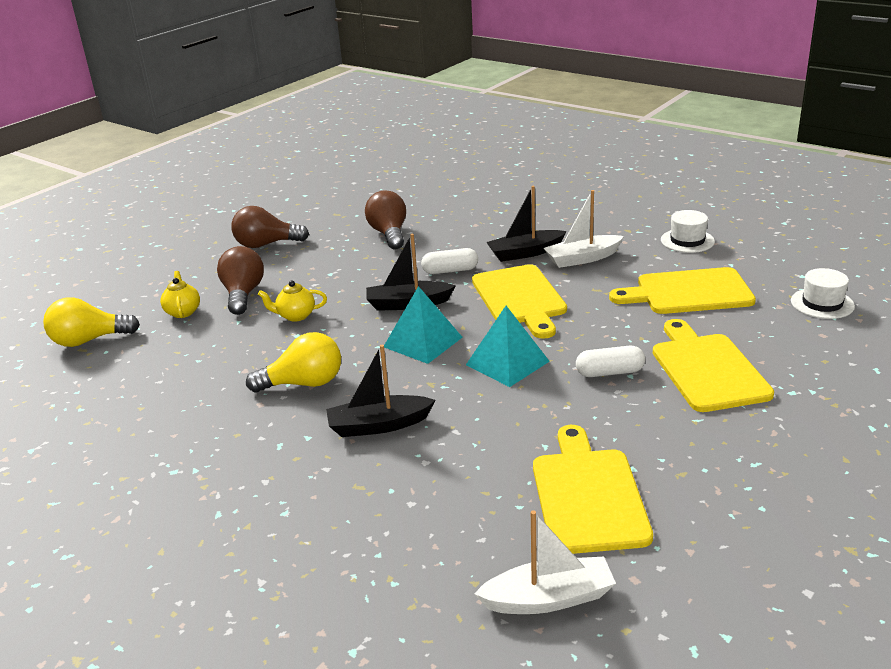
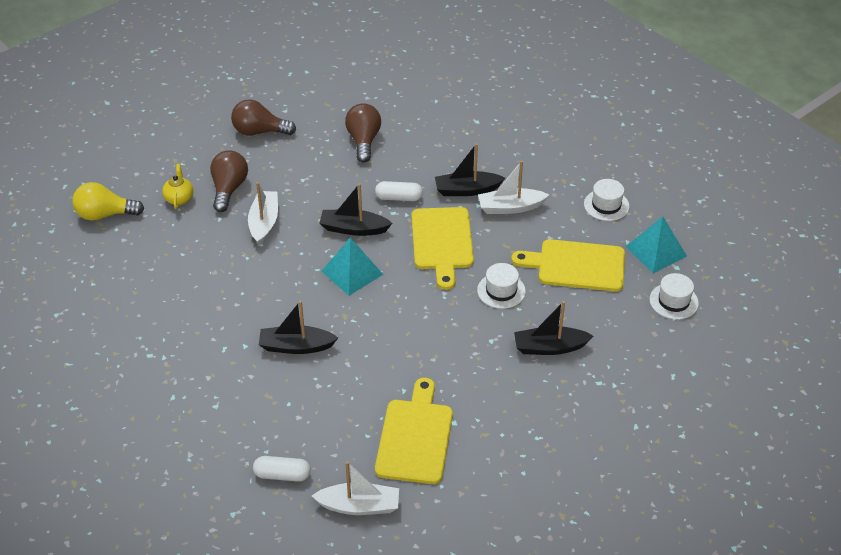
camera: 10 degrees right, 15 degrees up
(295, 316) = (264, 222): yellow teapot -> white boat
(304, 383) = (254, 295): yellow light bulb -> none
(507, 363) = (407, 308): turquoise pyramid -> turquoise pyramid (656, 251)
(610, 372) = (477, 334): white capsule -> white capsule (282, 475)
(614, 328) = (501, 290): none -> white hat
(707, 369) = (549, 347): yellow cutting board -> black boat

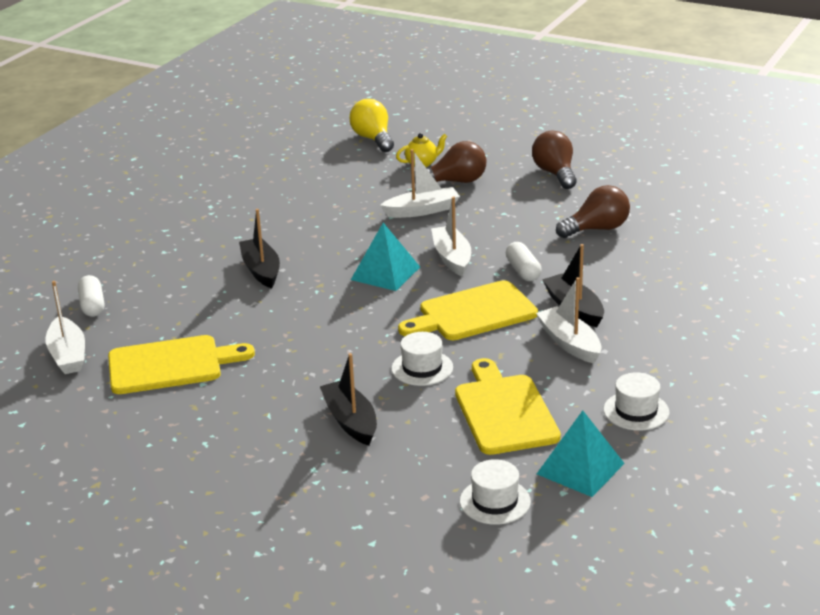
camera: 70 degrees right, 15 degrees down
(353, 229) = (452, 258): black boat -> white boat

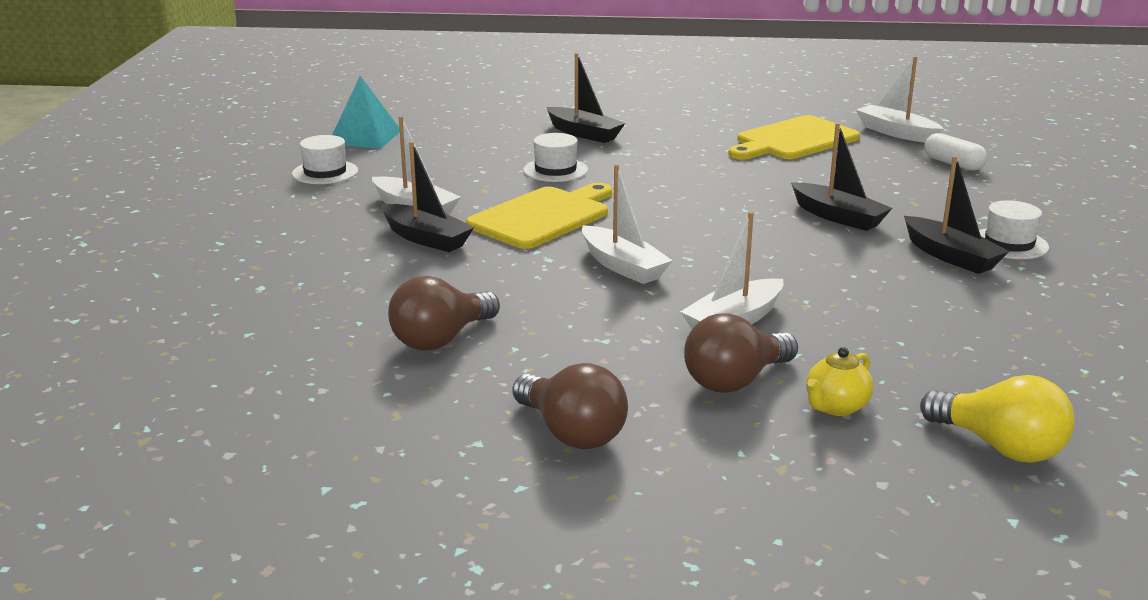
camera: 155 degrees right, 5 degrees down
(239, 226) = (951, 256): none -> black boat
(385, 273) = (688, 237): turquoise pyramid -> none
(495, 501) = (426, 115): white hat -> white hat (1009, 244)
(504, 411) = (452, 156): yellow cutting board -> none
(523, 271) = (515, 266): white capsule -> none

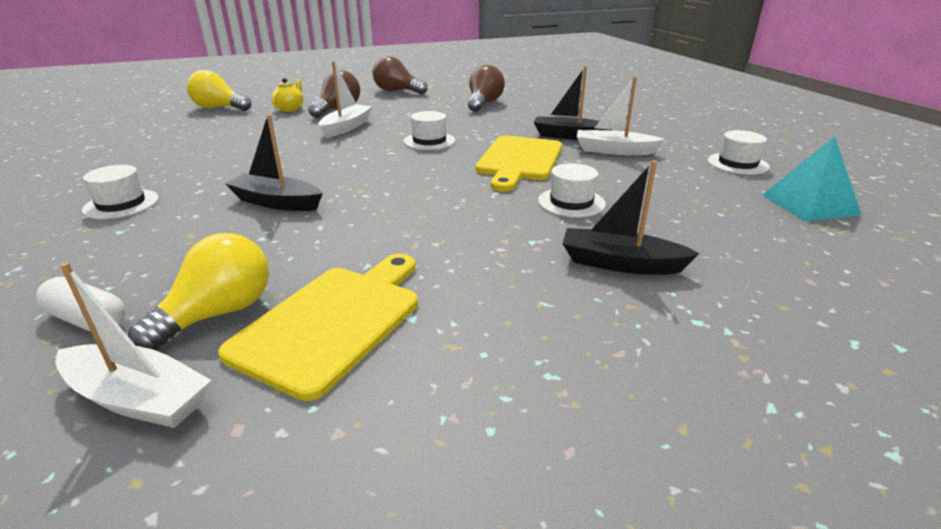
camera: 155 degrees right, 5 degrees up
(623, 266) = (429, 141): white boat -> white hat
(867, 154) = (218, 314): none -> yellow light bulb
(951, 256) = (186, 184): black boat -> none

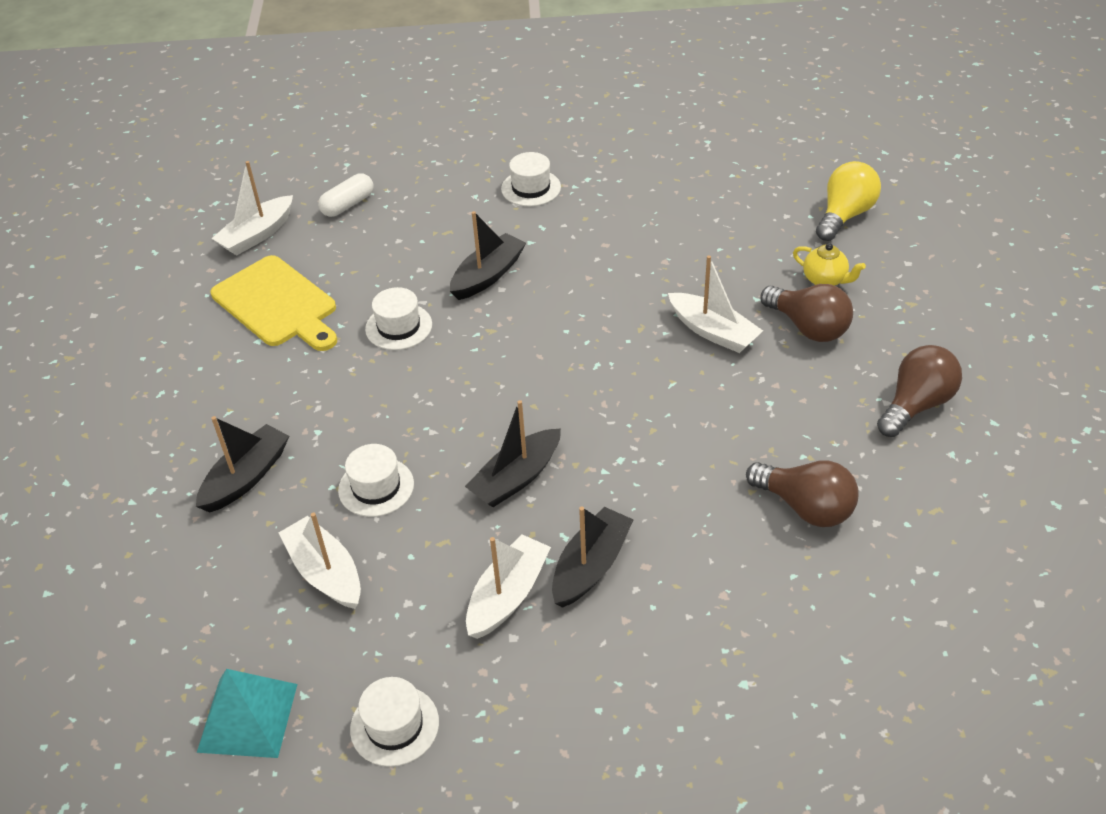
camera: 110 degrees right, 15 degrees up
(218, 314) = (320, 255): yellow light bulb -> none
(429, 141) = (625, 405): white hat -> white hat (398, 327)
(519, 160) = (516, 478): yellow cutting board -> black boat
(669, 204) = (325, 572): none -> white boat

